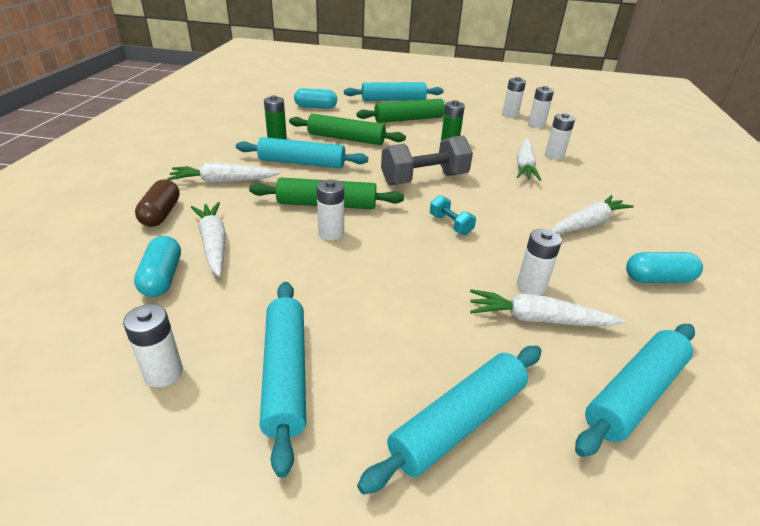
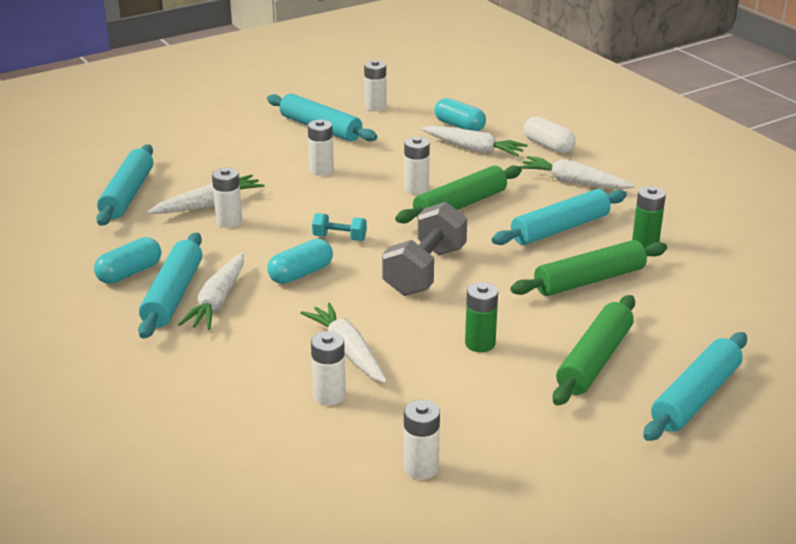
camera: 140 degrees right, 5 degrees down
(161, 214) = (548, 146): brown capsule -> white capsule
(223, 181) = (573, 182): white carrot -> white carrot turned 105 degrees counterclockwise
(316, 107) = (733, 312): turquoise capsule -> turquoise capsule (301, 274)
(458, 422) = (216, 149): turquoise rolling pin -> turquoise rolling pin (173, 295)
(510, 114) = (490, 475): white battery -> white battery (321, 170)

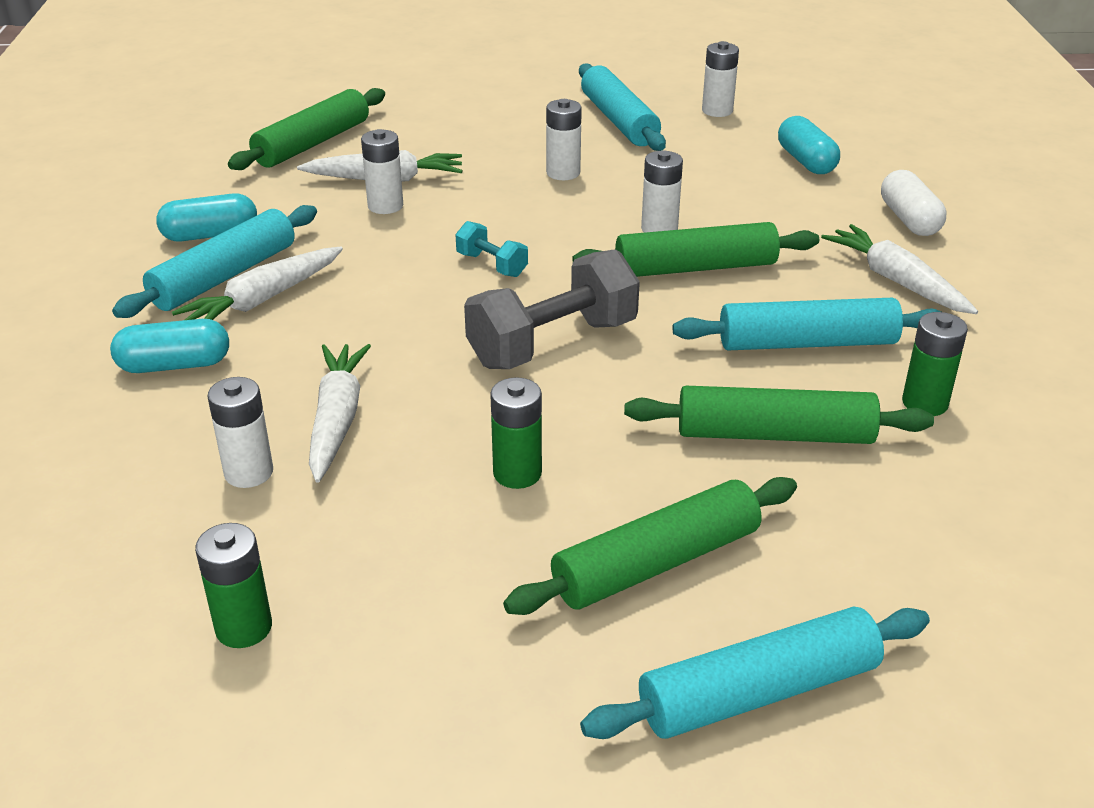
camera: 30 degrees right, 5 degrees up
(127, 194) = (312, 143): turquoise rolling pin -> green rolling pin
(301, 274) = (394, 297): turquoise capsule -> turquoise capsule (174, 365)
(421, 468) = (244, 627): white battery -> green battery
(474, 149) = (794, 197): white carrot -> none

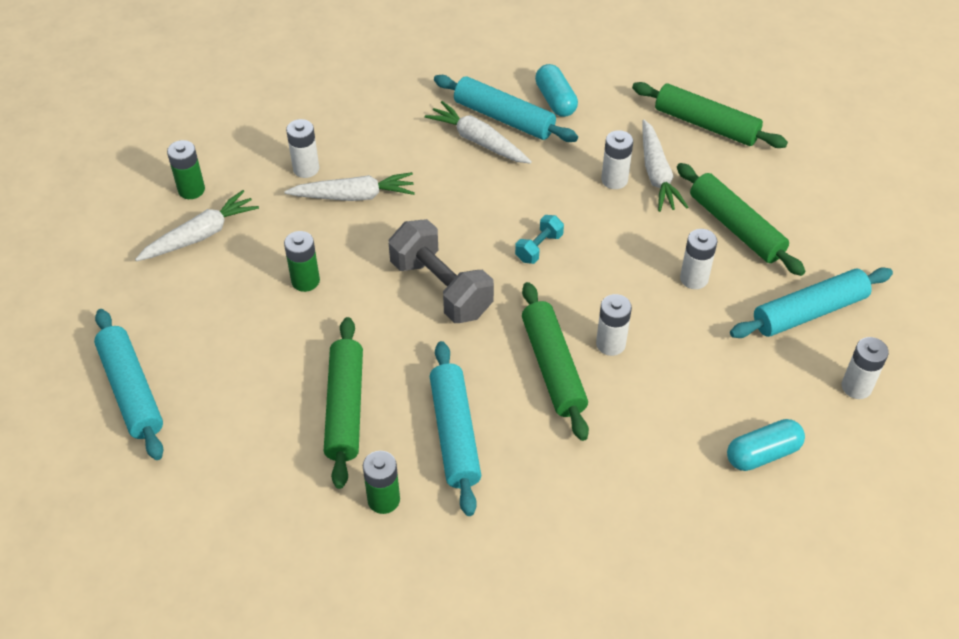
camera: 85 degrees right, 15 degrees up
(174, 365) = (403, 118): turquoise capsule -> none
(656, 563) = (227, 347): green rolling pin -> green rolling pin (736, 227)
(896, 281) = (552, 502): white carrot -> white carrot (201, 235)
(909, 220) = (662, 525): white capsule -> none

